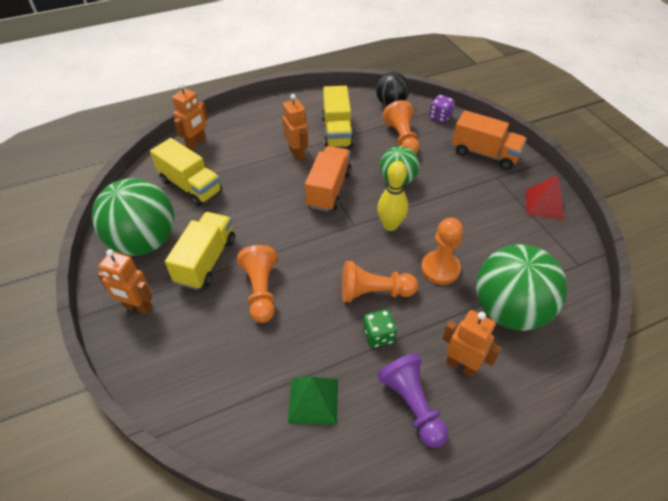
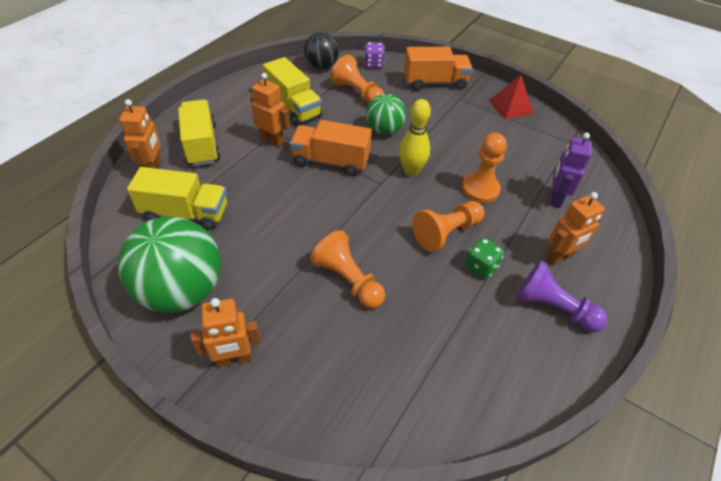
camera: 35 degrees left, 0 degrees up
(206, 261) = (268, 278): yellow truck -> yellow truck (202, 145)
(313, 400) = (477, 349): green pyramid -> none
(328, 189) = (331, 161): orange truck -> orange truck turned 60 degrees counterclockwise
(461, 365) = (559, 257): orange robot -> orange robot turned 150 degrees clockwise
(509, 310) = (555, 198): green ball -> purple robot

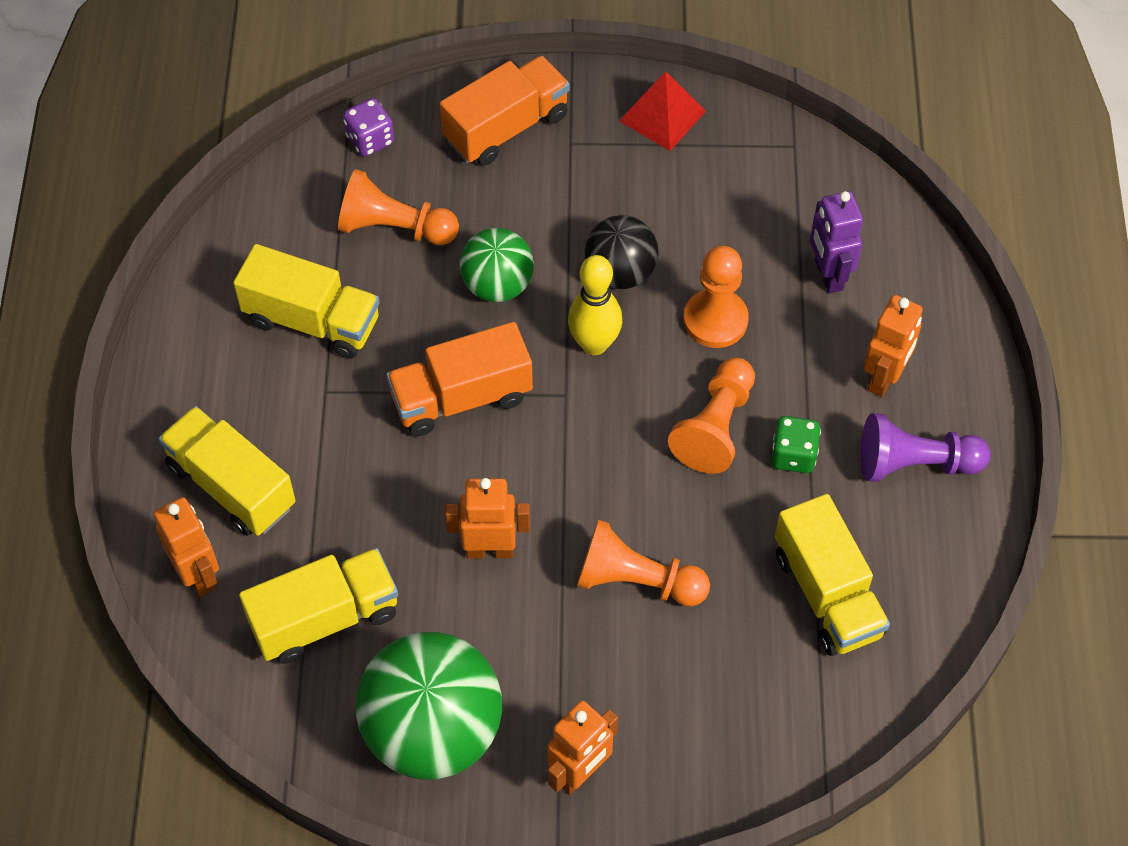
camera: 30 degrees left, 10 degrees up
(272, 140) = (337, 410): orange robot -> orange robot (490, 550)
(322, 66) = (282, 196): black ball -> black ball (620, 272)
(452, 347) = (827, 593): none -> yellow truck

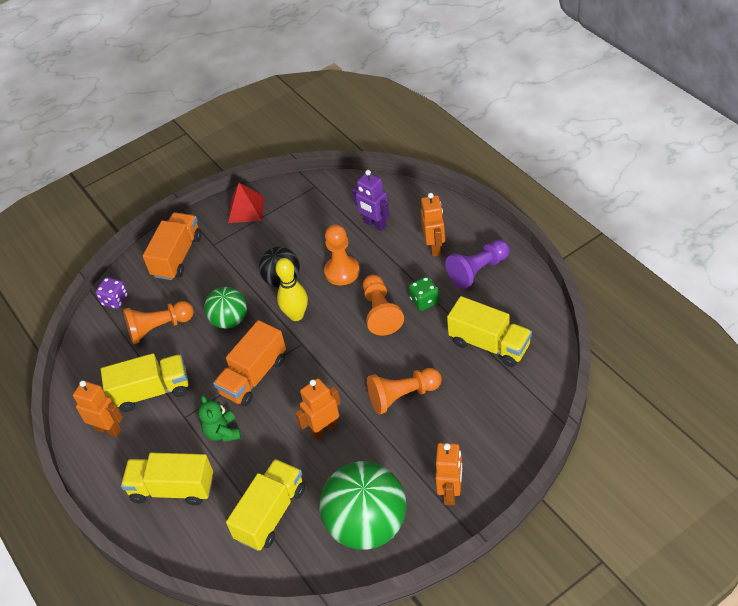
camera: 30 degrees left, 10 degrees down
(198, 575) = (189, 539): orange robot -> orange robot (108, 429)
(356, 452) = (222, 432): none -> green teddy bear

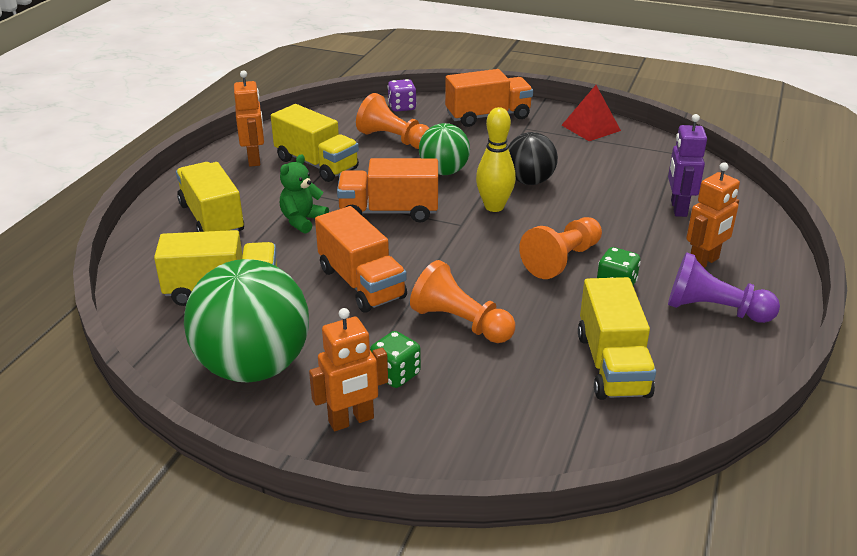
camera: 50 degrees right, 15 degrees down
(324, 429) = (361, 283): orange robot -> orange truck
(342, 271) = (586, 212): orange pawn -> none
(426, 452) = (395, 374): none -> green dice

